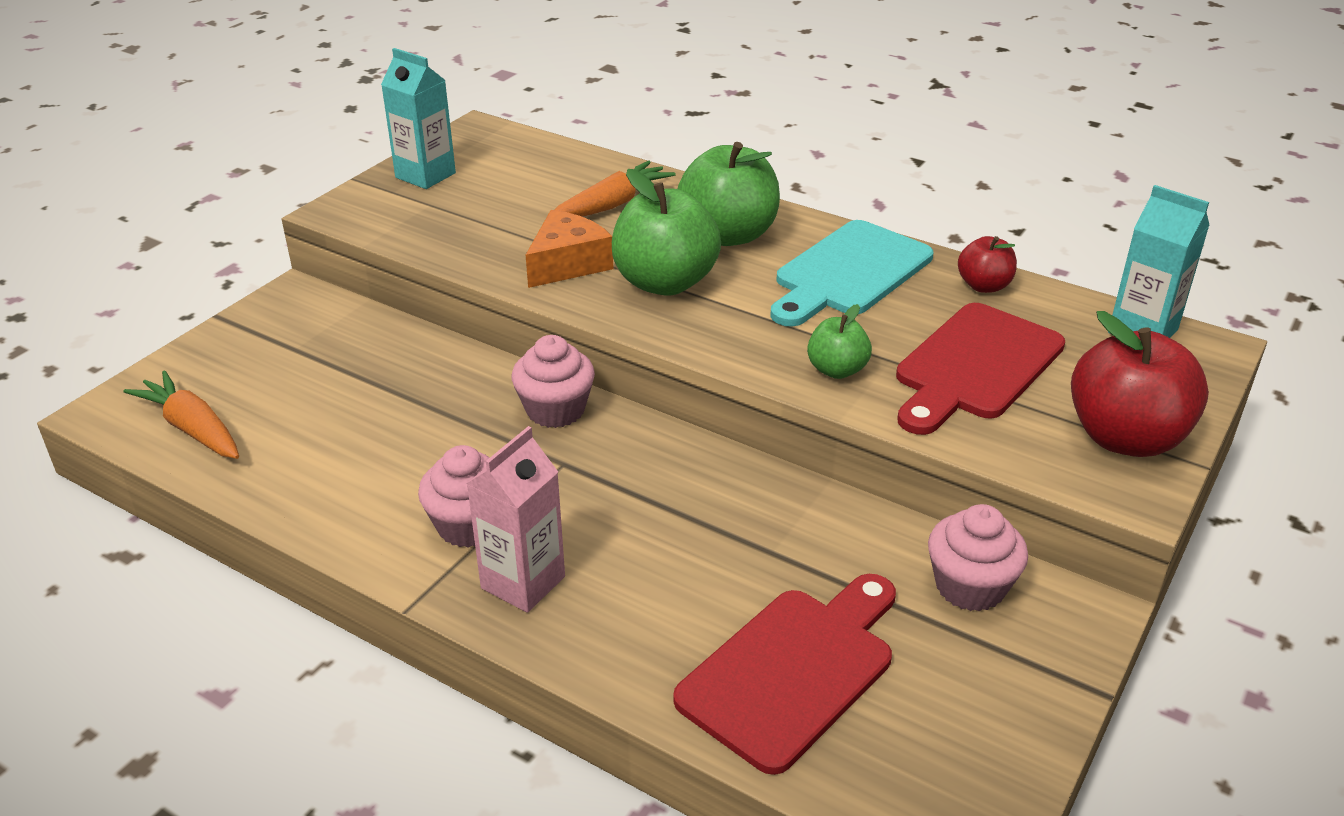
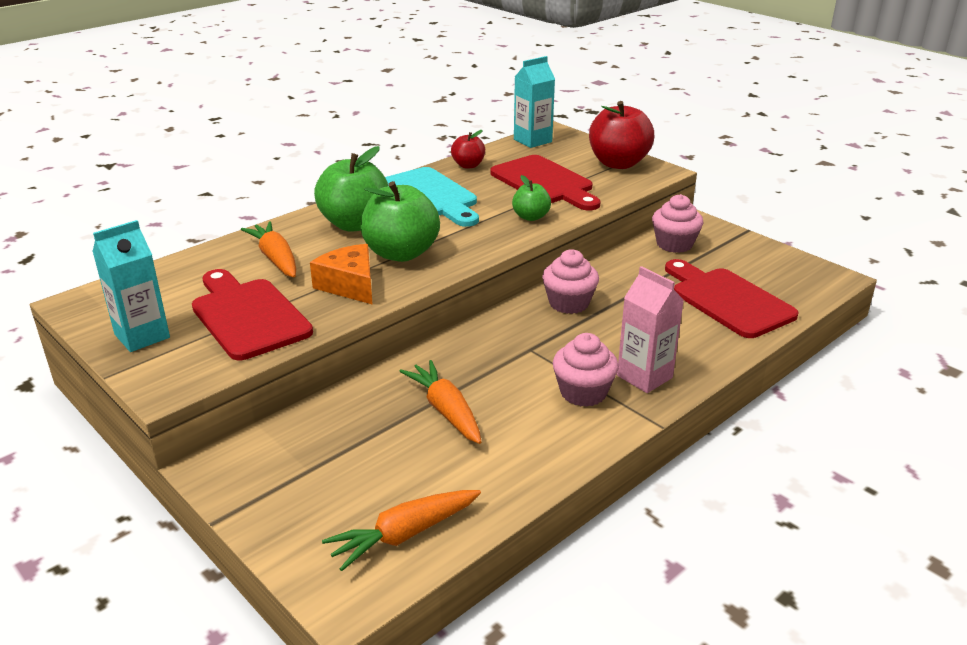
camera: 75 degrees left, 5 degrees down
(410, 417) = (446, 410): none -> orange carrot
(479, 219) = (248, 316): none -> red cutting board
(555, 410) = (469, 345): pink cupcake -> pink cupcake (569, 303)

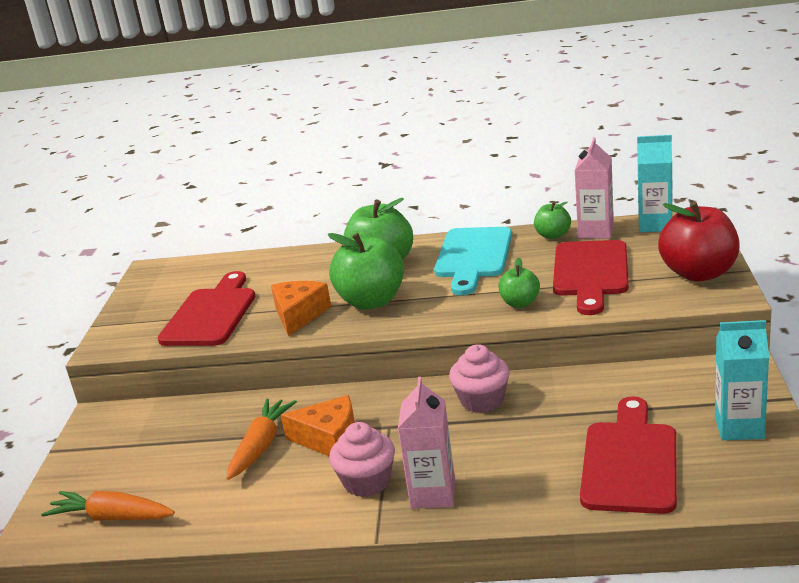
camera: 50 degrees right, 5 degrees down
(142, 336) = (144, 305): turquoise carton -> turquoise carton (739, 427)
(276, 258) = (291, 276): orange carrot -> none
(468, 165) = (553, 235): red apple -> green apple
(497, 155) = (596, 231): none -> pink carton
(497, 379) = (329, 439): none -> orange cheese
(674, 244) = (676, 383): pink cupcake -> none

